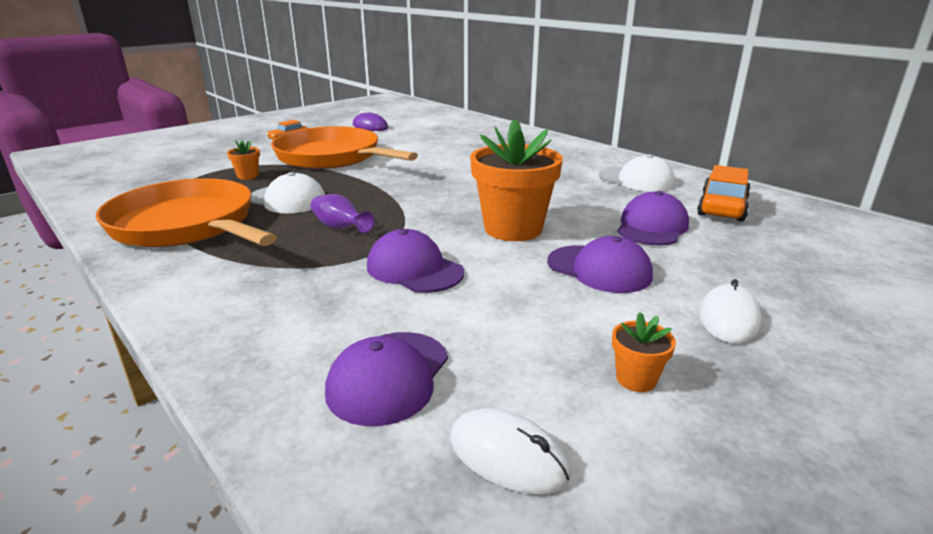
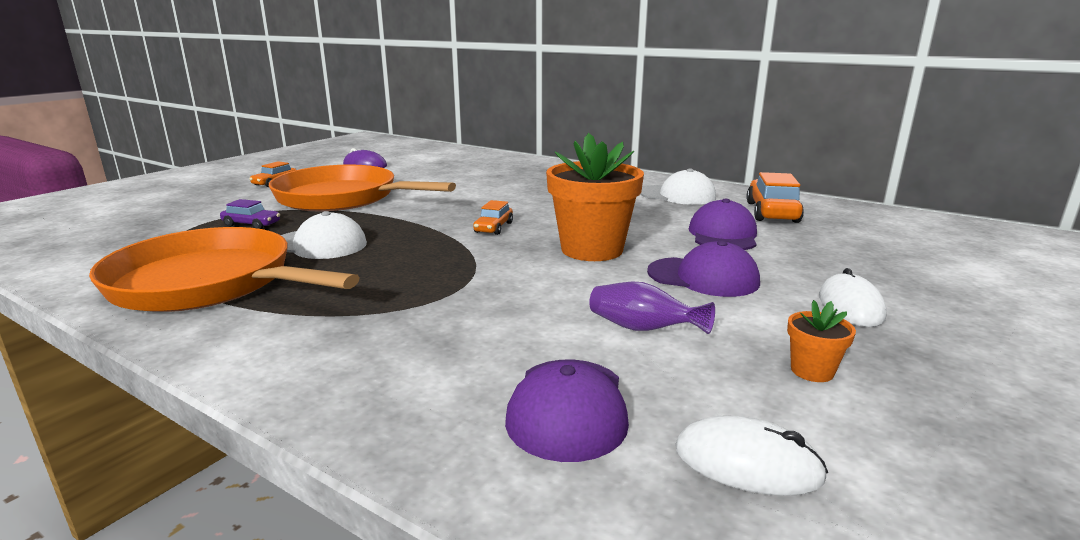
camera: 15 degrees left, 5 degrees down
(248, 176) = (251, 224): orange flower pot -> purple car
(340, 228) = (403, 267): purple vase -> purple vase (642, 329)
(414, 269) = (517, 298): purple cap -> none
(440, 198) = (493, 227): none -> orange car

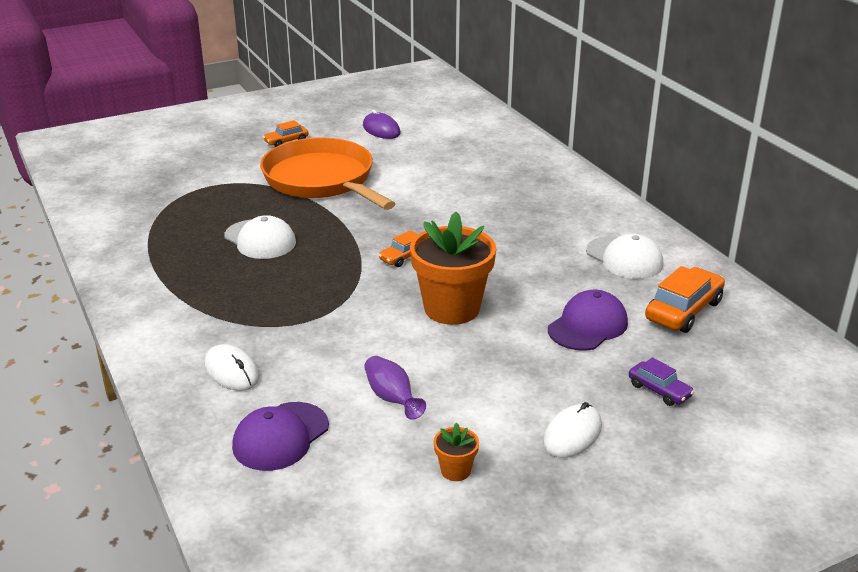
camera: 30 degrees right, 10 degrees up
(209, 283) = (166, 261): orange pan -> none
(251, 224) = (231, 200): purple car -> purple car (659, 390)
(703, 277) = (500, 367): purple cap -> none
(747, 463) = (333, 505): white mouse -> white mouse (231, 371)

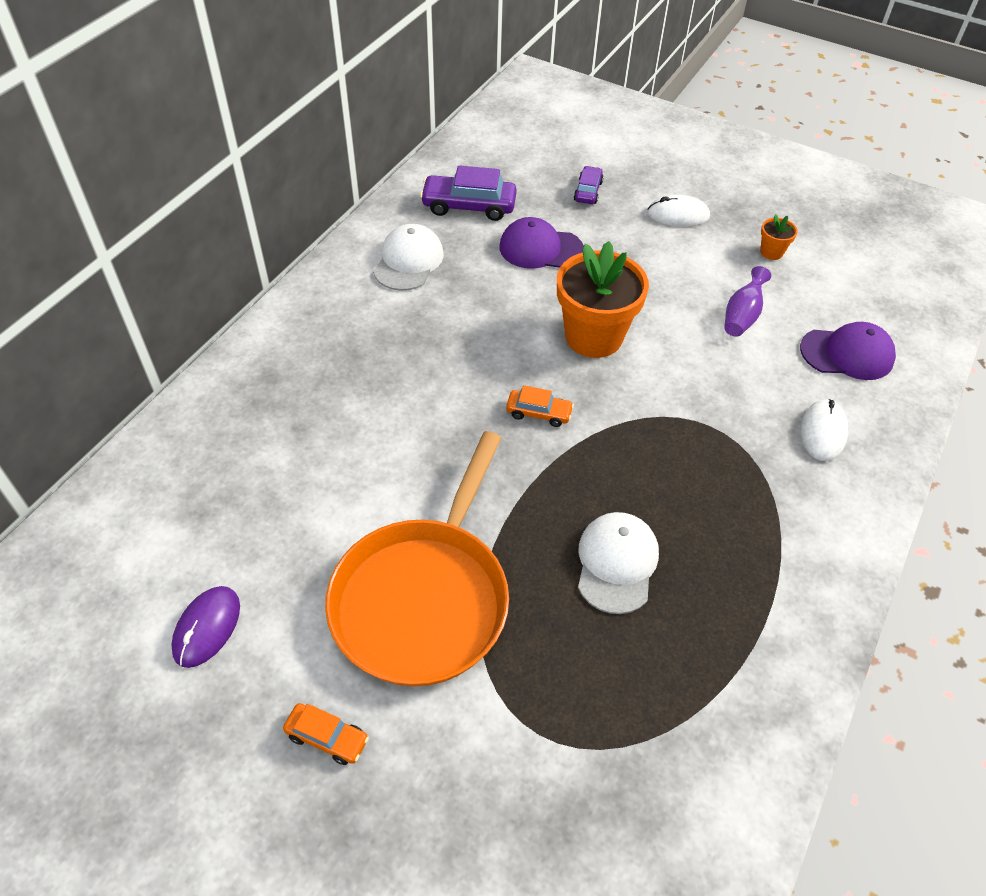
camera: 125 degrees left, 20 degrees up
(683, 311) = (469, 206): orange car -> purple car

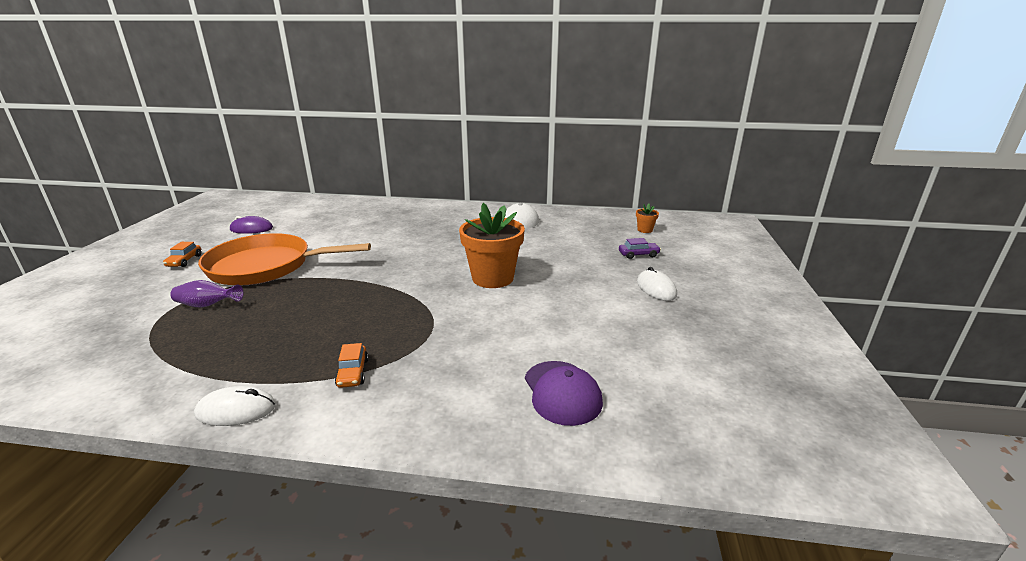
camera: 70 degrees right, 25 degrees down
(469, 206) = (578, 226): purple car -> none
(539, 413) = (412, 272): orange car -> orange car (353, 373)
(540, 248) = (562, 250): purple cap -> none
(616, 563) = (292, 315): white cap -> none
(742, 316) = (564, 330): purple vase -> purple vase (207, 305)
(771, 252) = (661, 335): orange flower pot -> orange flower pot (645, 230)
(823, 432) = (449, 388): white mouse -> white mouse (236, 410)

